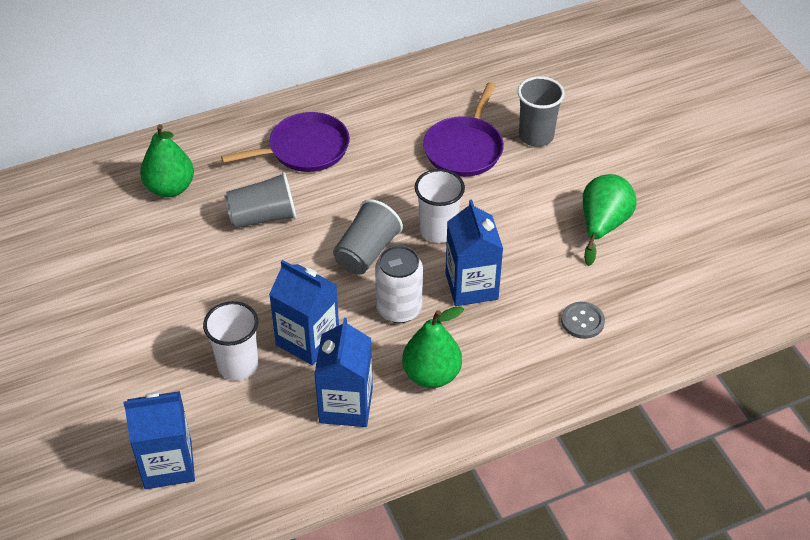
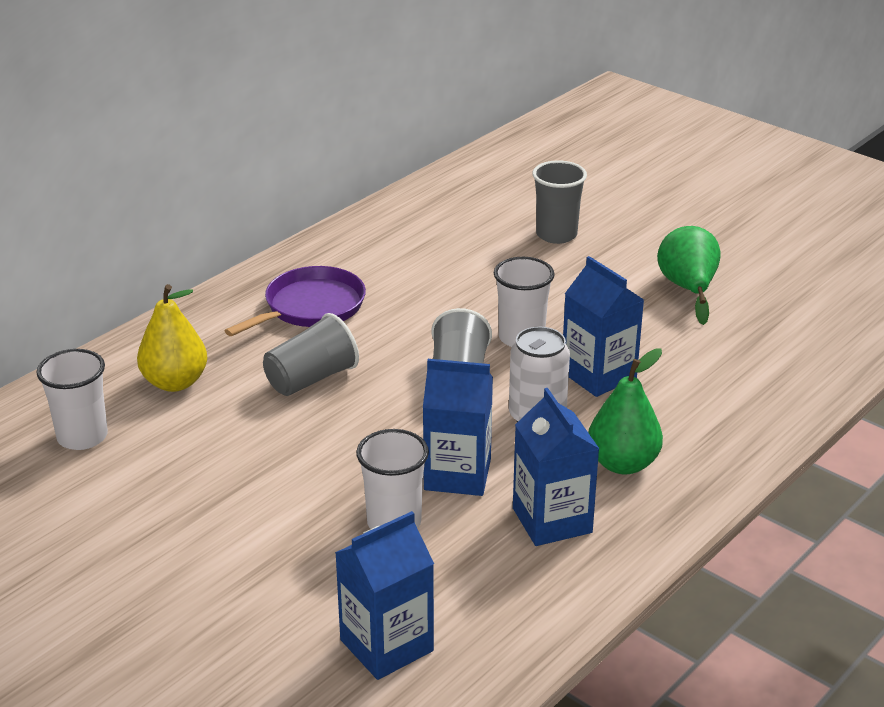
camera: 25 degrees left, 15 degrees down
(83, 215) = (82, 437): none -> white cup
(170, 188) = (175, 382): green pear -> yellow pear
(464, 148) = (490, 263): purple pan -> none
(582, 321) = (738, 372): grey button -> none

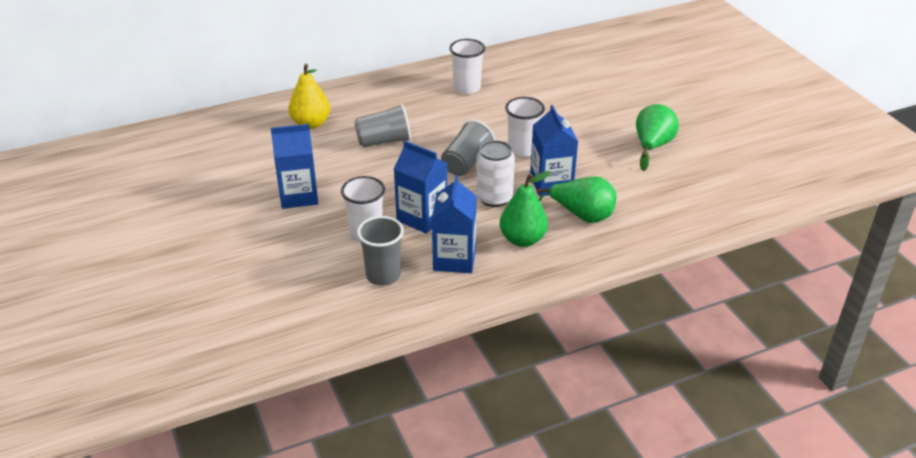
camera: 25 degrees right, 5 degrees up
(82, 437) = (243, 140): white cup -> white cup (467, 88)
(310, 307) = (415, 100): purple pan -> none
(386, 645) = (310, 297): blue carton -> blue carton (299, 196)
(556, 235) = (595, 93): grey cup -> grey cup (383, 275)
(674, 407) = (582, 215): none -> green pear

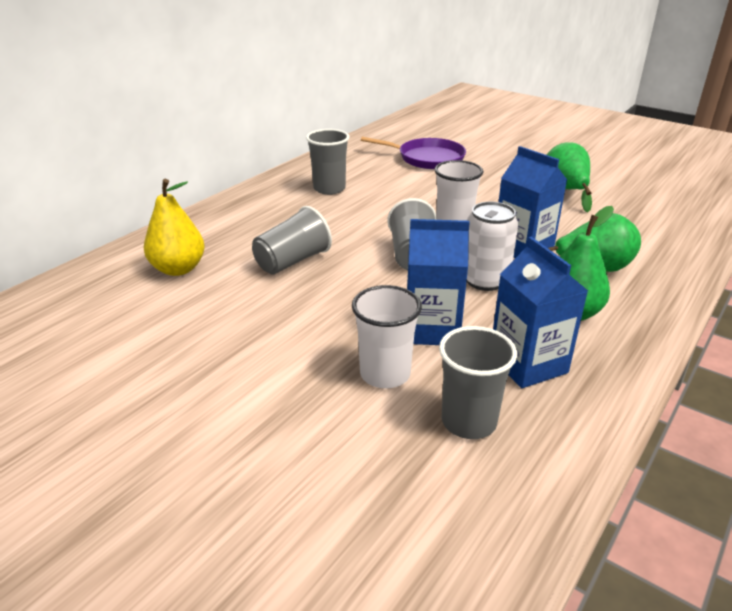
camera: 30 degrees left, 5 degrees down
(299, 196) = (242, 359): blue carton -> none
(467, 88) = (329, 189): white cup -> grey cup
(575, 80) = (427, 158): none -> purple pan

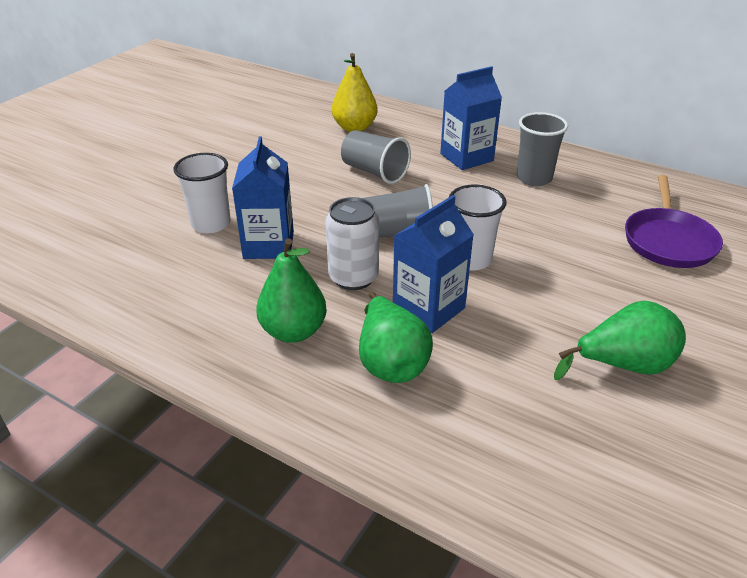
camera: 85 degrees right, 5 degrees up
(468, 422) = (149, 261): grey cup -> none
(528, 364) = (213, 296): blue carton -> blue carton (466, 157)

